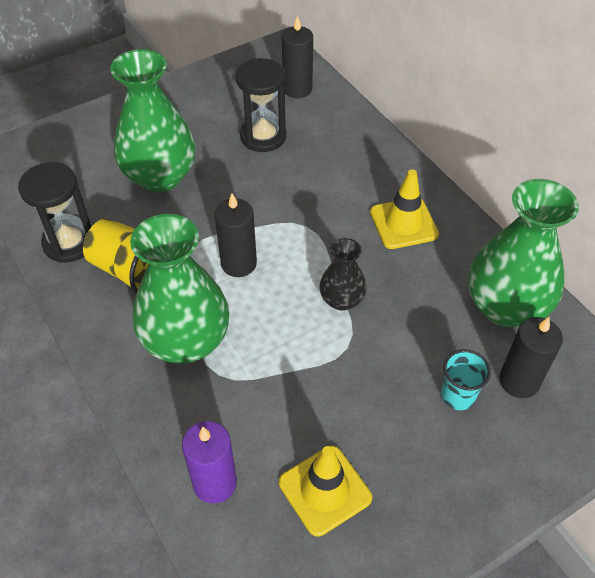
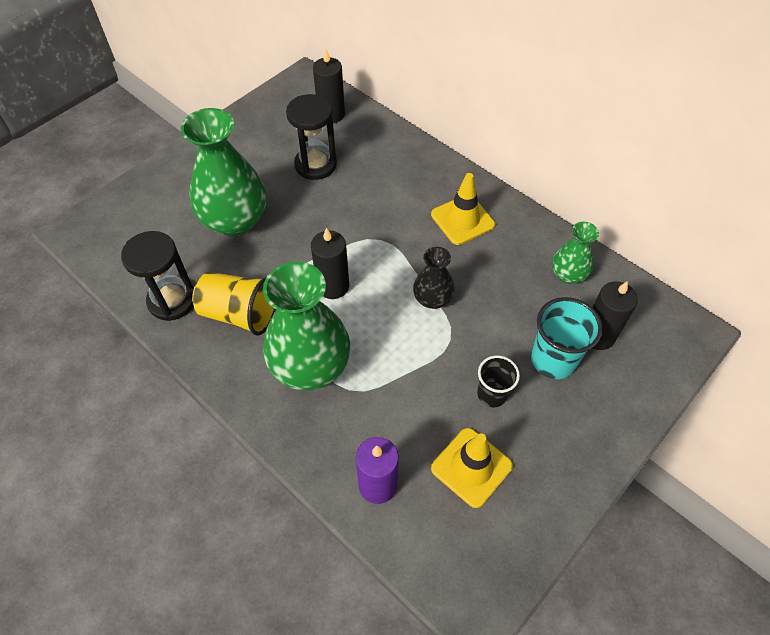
camera: 15 degrees left, 5 degrees up
(374, 416) = (492, 394): none -> black cup
(457, 396) = (553, 360): turquoise cup -> turquoise cup, size x1.56
(505, 307) = (568, 275): green vase -> green vase, size x0.52

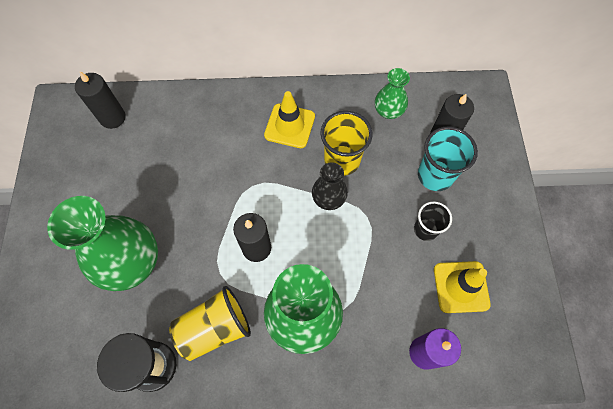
camera: 45 degrees left, 10 degrees up
(315, 165) = (144, 167): black hourglass -> none
(478, 280) = (342, 160): none -> yellow cup

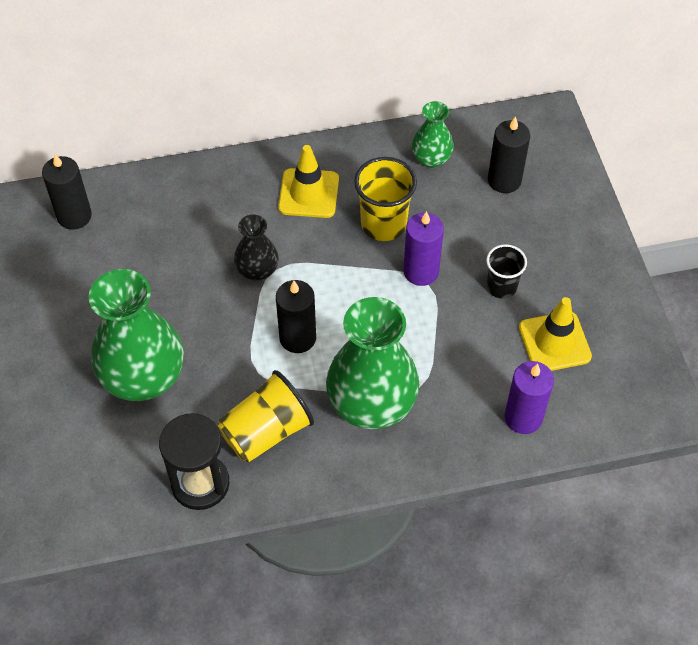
camera: 10 degrees left, 10 degrees down
(328, 199) = (376, 270): black vase -> black vase (257, 270)
(363, 206) = (421, 271): none -> purple candle
(435, 175) = (503, 225): turquoise cup -> none

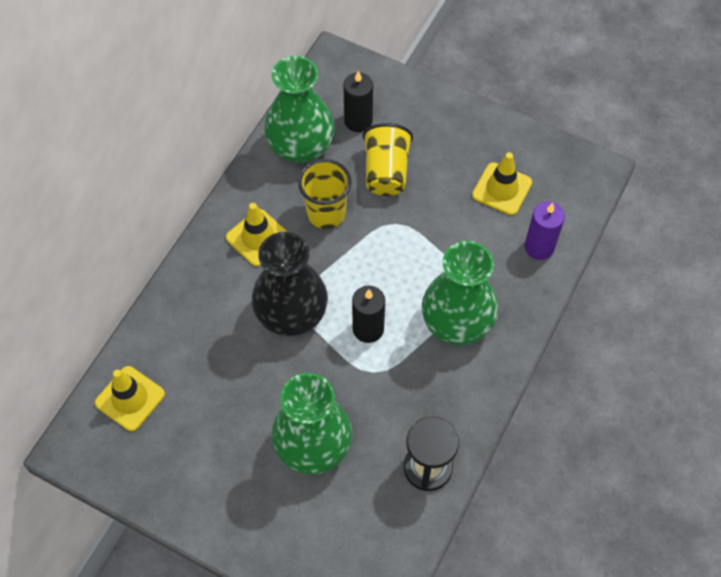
camera: 50 degrees left, 5 degrees up
(74, 216) = (130, 398): black candle -> yellow traffic cone
(257, 270) = (291, 314): black vase -> black vase, size x1.92
(266, 432) = (423, 399): yellow cup -> yellow cup (386, 172)
(421, 271) = (383, 220): purple candle -> none
(431, 159) = (301, 147): green vase -> green vase, size x1.92
(501, 287) = (436, 185): black cup -> none

